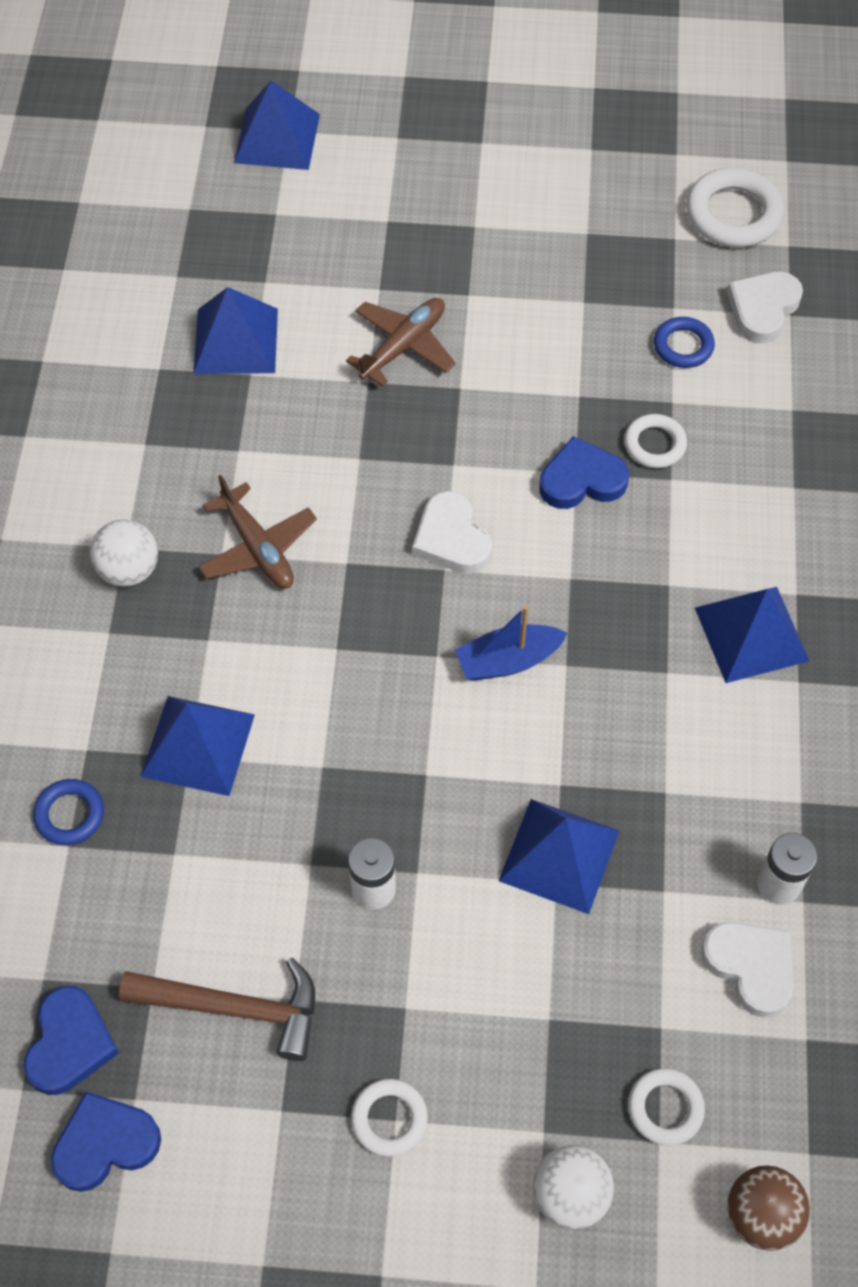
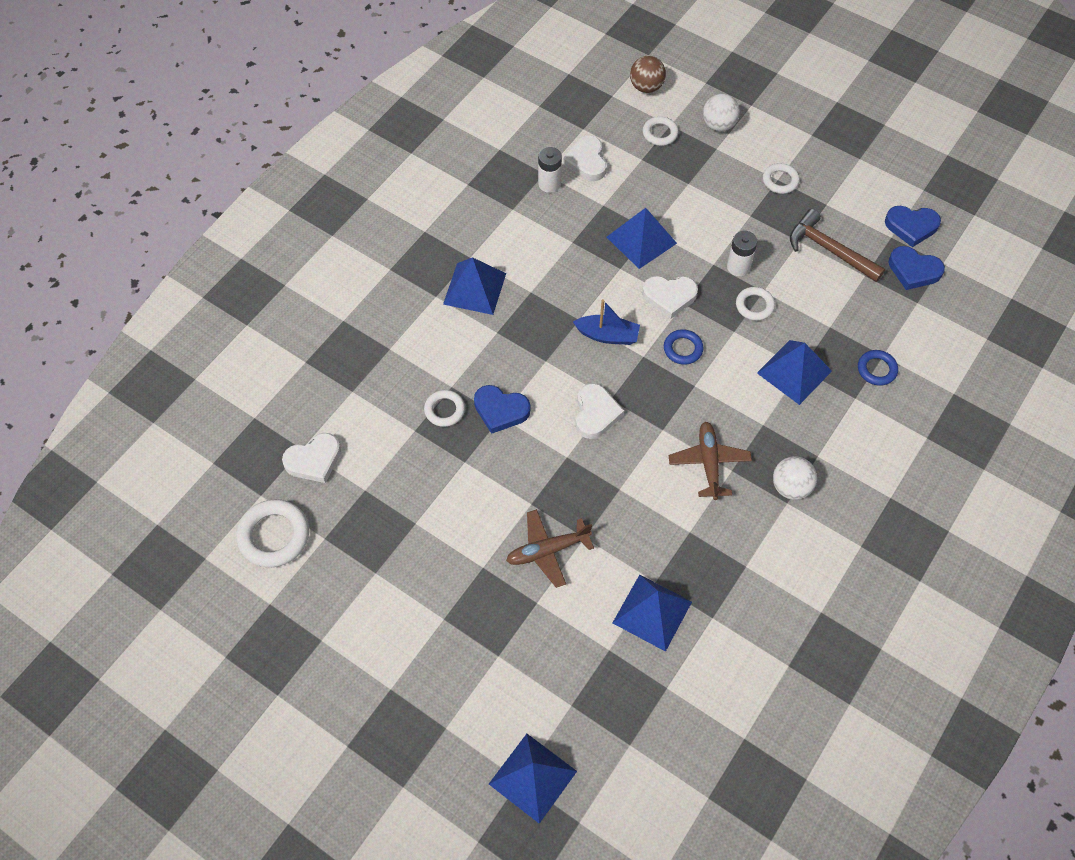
camera: 150 degrees left, 0 degrees up
(70, 1044) = (913, 270): blue heart -> blue heart turned 105 degrees counterclockwise
(312, 828) = (754, 305): none -> white ring
(454, 773) = (669, 297): none -> white heart
(683, 346) = (380, 461): blue ring -> blue ring (683, 349)

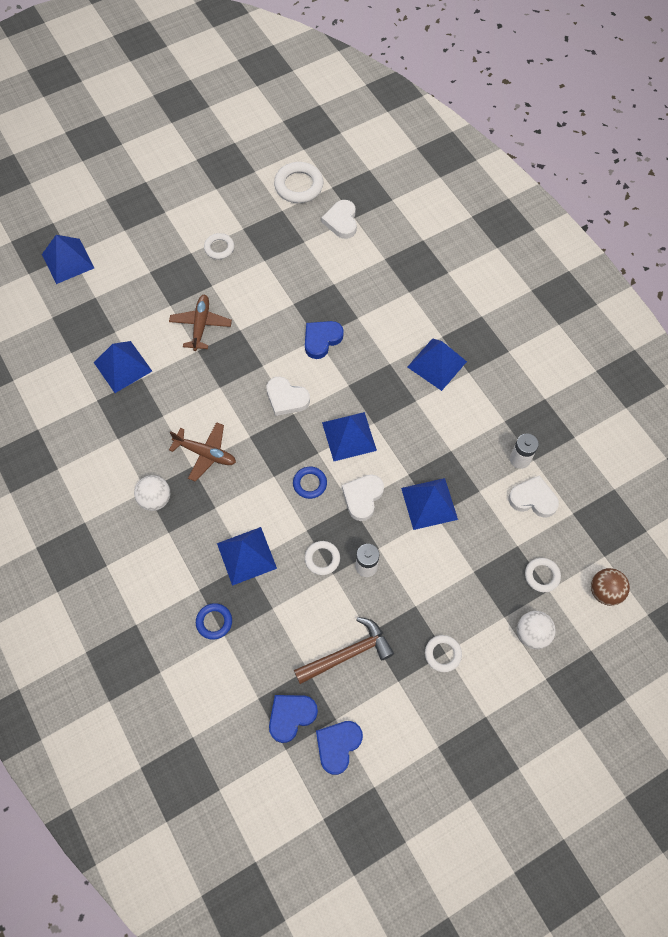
camera: 115 degrees right, 5 degrees up
(444, 410) = (340, 306): white ring -> white ring (219, 248)
(607, 335) = (349, 436): blue boat -> blue pyramid

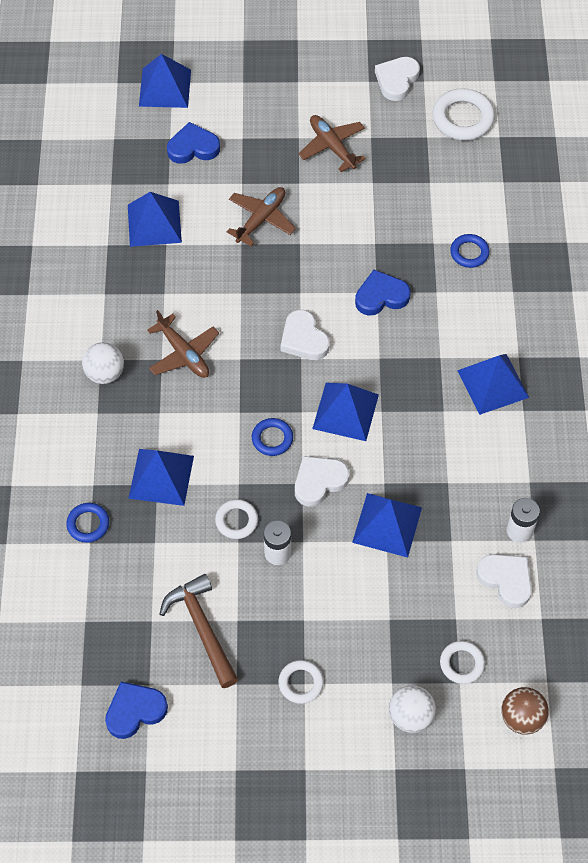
camera: 30 degrees right, 5 degrees down
(219, 248) = (332, 146): white ring -> brown plane
(291, 716) = (106, 657): blue heart -> blue heart (193, 147)
(341, 221) = (486, 179): white heart -> white heart (396, 80)
(347, 654) = (202, 628): brown hammer -> brown hammer turned 120 degrees counterclockwise
(363, 279) = (469, 253): none -> blue ring

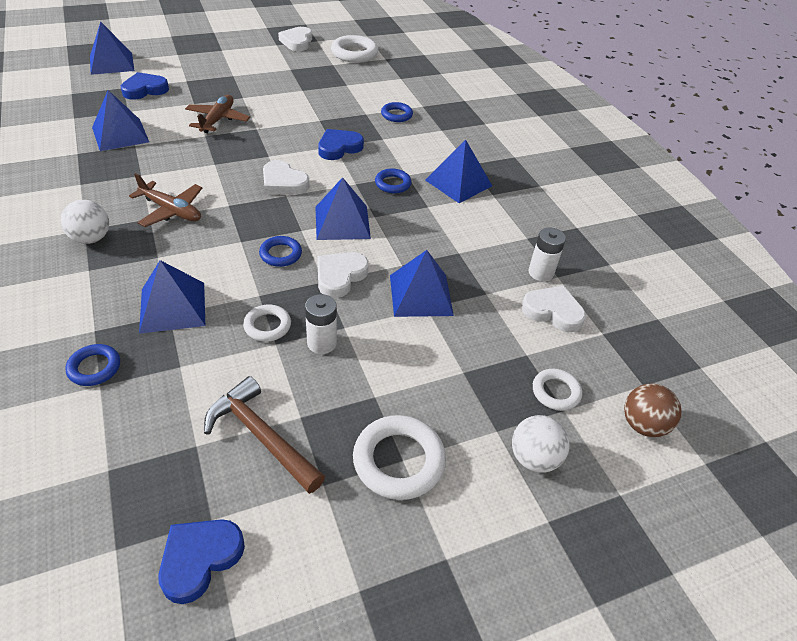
camera: 25 degrees left, 15 degrees down
(301, 683) = (398, 461): white ring -> white ring, size x1.68
(332, 146) = (262, 76): brown plane -> none
(419, 368) = (392, 184): none -> blue ring

